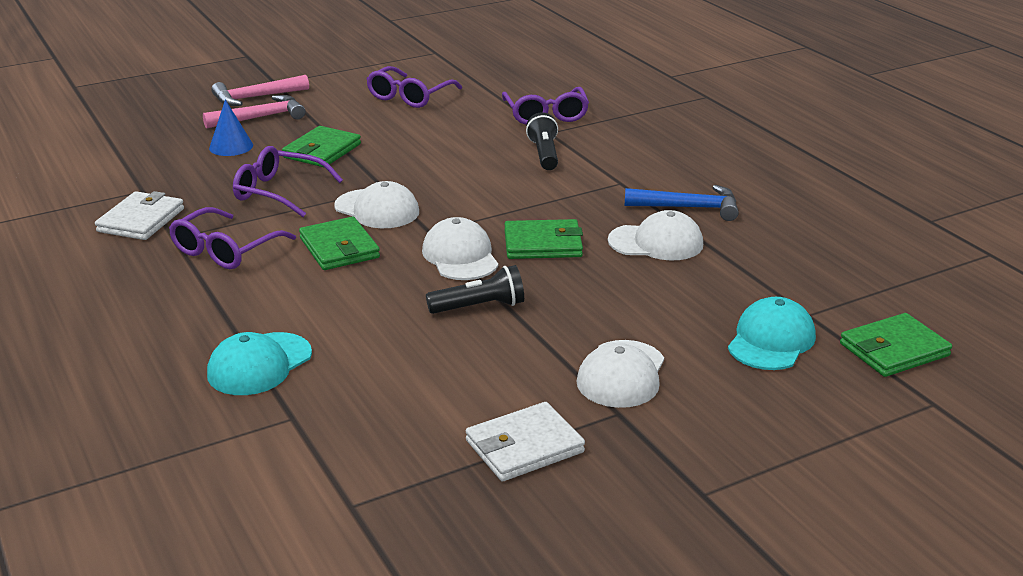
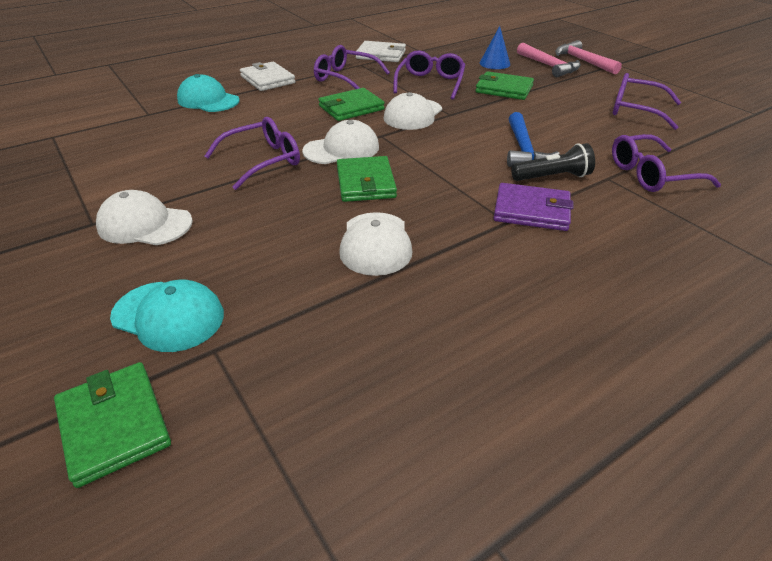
camera: 85 degrees right, 10 degrees up
(480, 307) = (263, 161): black flashlight -> purple glasses
(524, 446) = (73, 186): white wallet -> white wallet (267, 79)
(603, 171) = (531, 211): none -> purple wallet
(688, 208) = (462, 267): blue hammer -> blue hammer (524, 149)

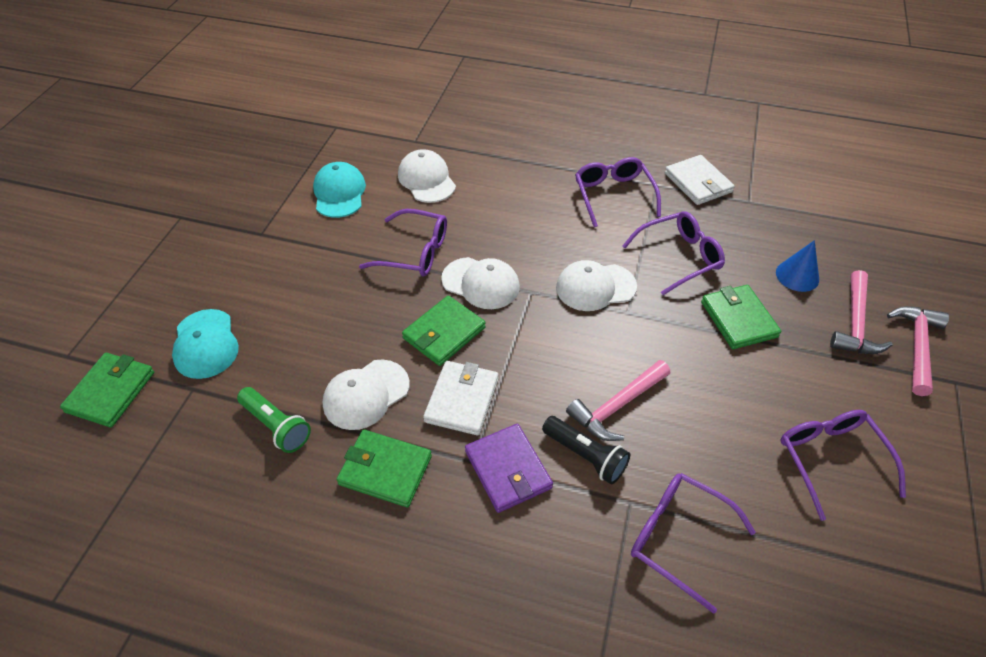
camera: 50 degrees right, 10 degrees up
(144, 224) = (281, 258): white cap -> white cap (426, 179)
(208, 100) = (471, 152): turquoise cap -> turquoise cap (339, 193)
(267, 79) = (548, 154): white wallet -> white wallet (462, 400)
(343, 309) = (276, 426): none -> green flashlight
(351, 108) = (559, 239): green wallet -> green wallet (385, 470)
(524, 149) = (617, 406): blue hammer -> pink hammer

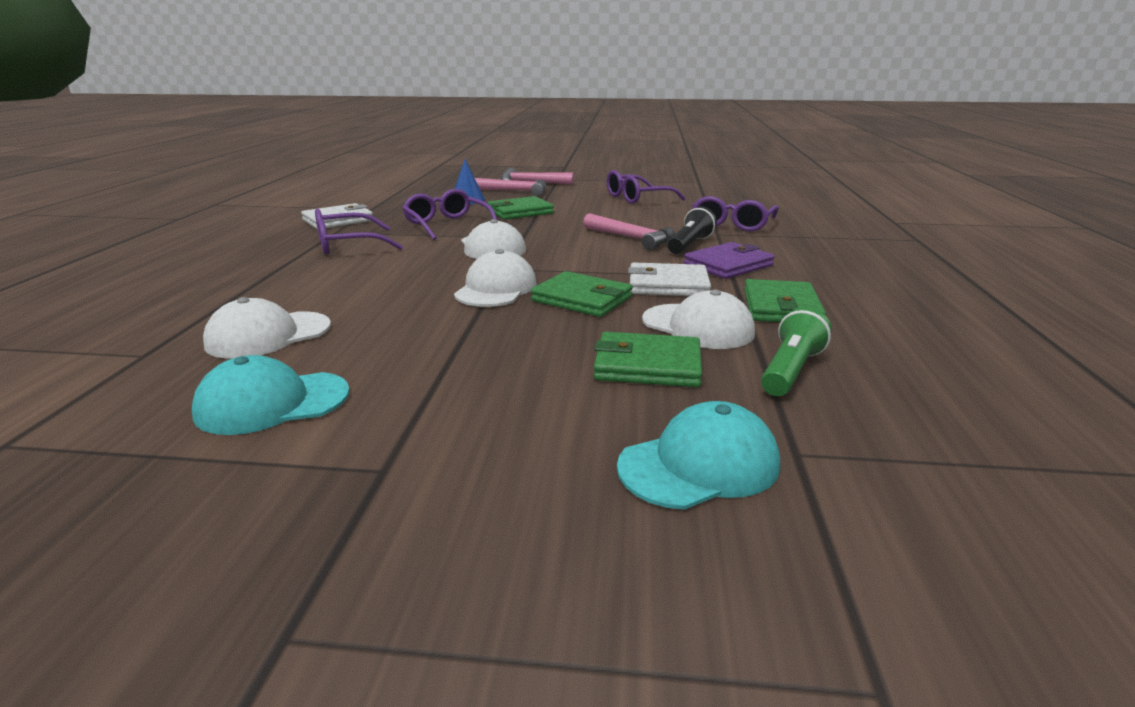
camera: 100 degrees left, 25 degrees down
(110, 392) = (892, 556): green wallet -> green wallet (647, 365)
(415, 252) = (441, 326): purple glasses -> none

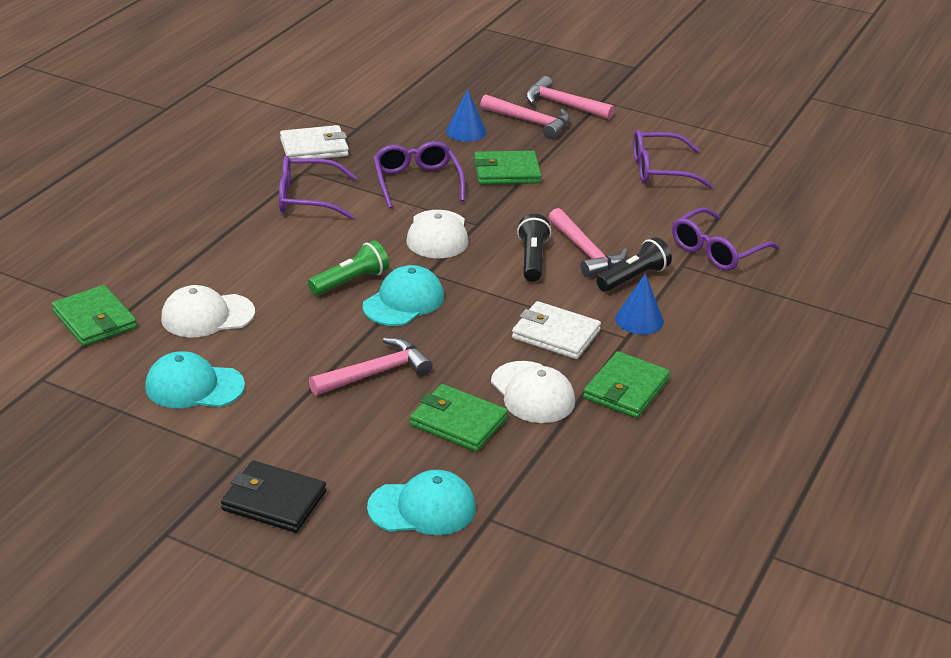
camera: 20 degrees right, 10 degrees up
(470, 516) = (274, 501): none -> black wallet
(496, 289) = (404, 301): white cap -> turquoise cap
(511, 344) = (375, 373): none -> pink hammer
(582, 299) = (466, 334): green wallet -> green wallet (94, 320)
(592, 248) = (532, 259): none -> black flashlight
(728, 265) = (639, 320): purple wallet -> blue cone
(790, 370) = (558, 456): green flashlight -> green flashlight (351, 281)

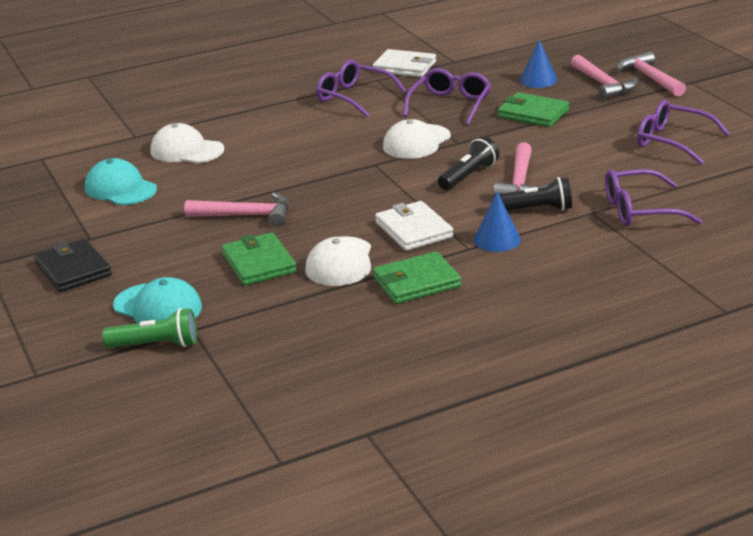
camera: 40 degrees right, 5 degrees down
(94, 320) = (116, 134): green wallet -> none
(351, 281) = (310, 155): green flashlight -> green flashlight (156, 345)
(404, 301) = (330, 177): turquoise cap -> none

